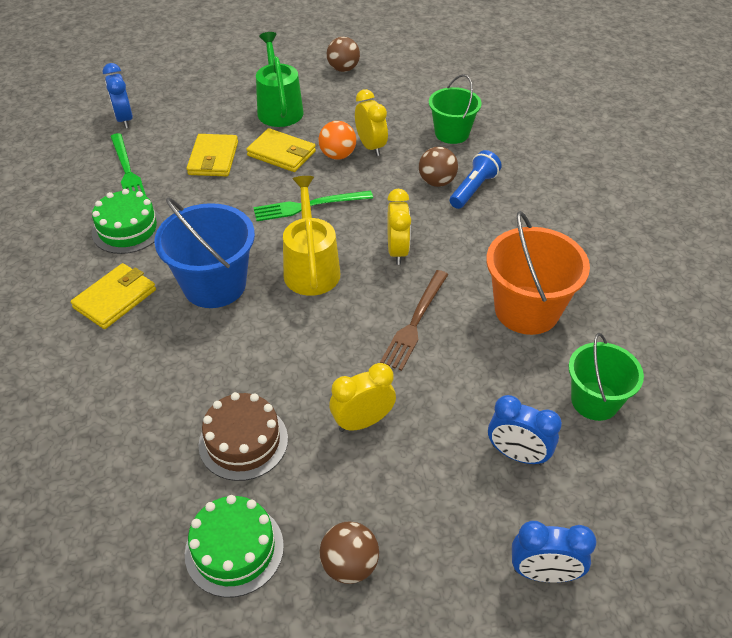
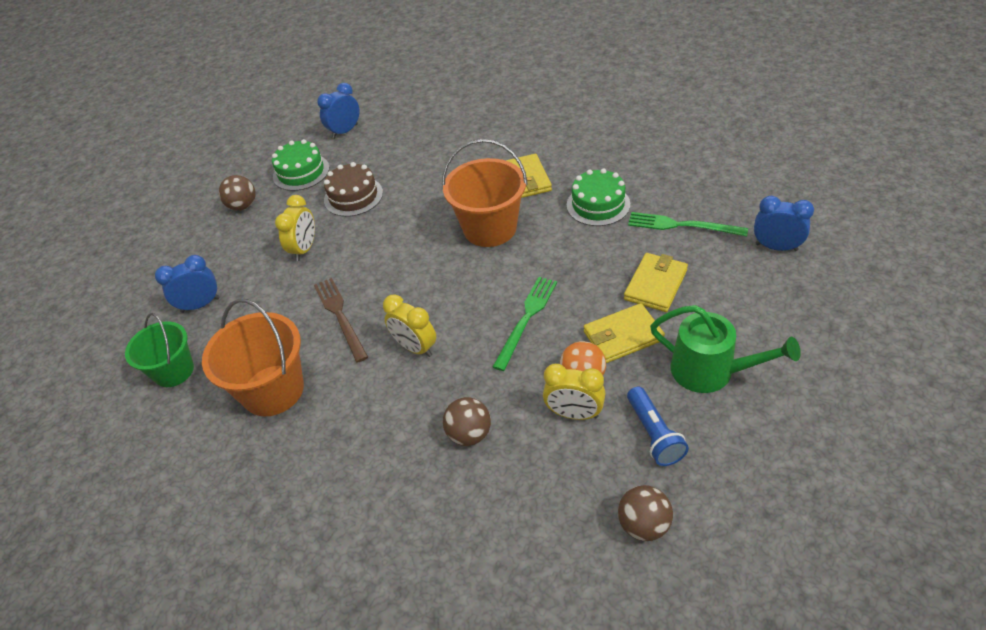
camera: 135 degrees right, 0 degrees up
(213, 158) = (655, 285): yellow wallet -> yellow wallet turned 75 degrees clockwise
(214, 285) = (490, 228): blue bucket -> orange bucket
(311, 268) = (452, 286): yellow watering can -> none
(343, 69) = (764, 481): brown ball -> brown ball (643, 525)
(452, 133) = (534, 507): green bucket -> none
(473, 189) = (431, 458): blue flashlight -> blue flashlight (654, 434)
(543, 573) = (144, 272): blue clock -> blue clock (345, 131)

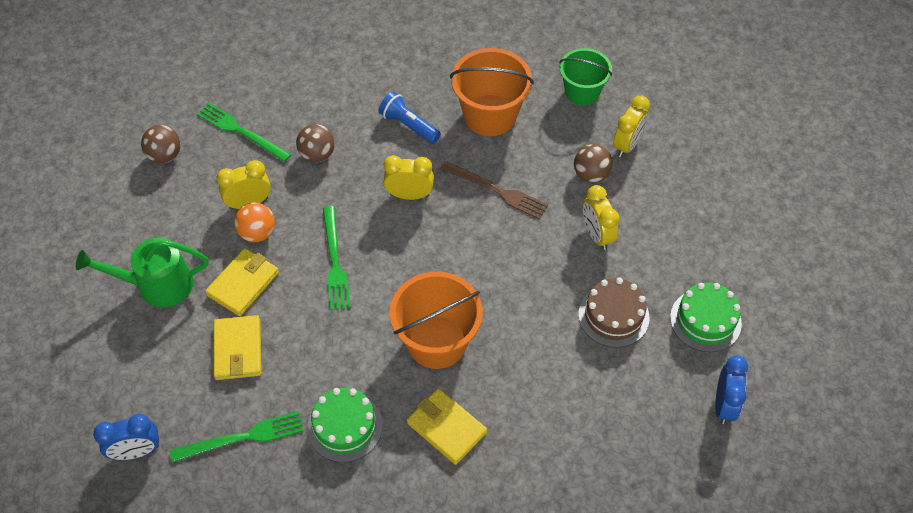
camera: 140 degrees right, 10 degrees up
(200, 305) = (627, 144): blue clock -> yellow clock
(243, 206) = (714, 251): brown ball -> brown ball (591, 175)
(534, 510) = (241, 131): none -> green fork
(654, 434) = (182, 215): blue flashlight -> blue flashlight (408, 125)

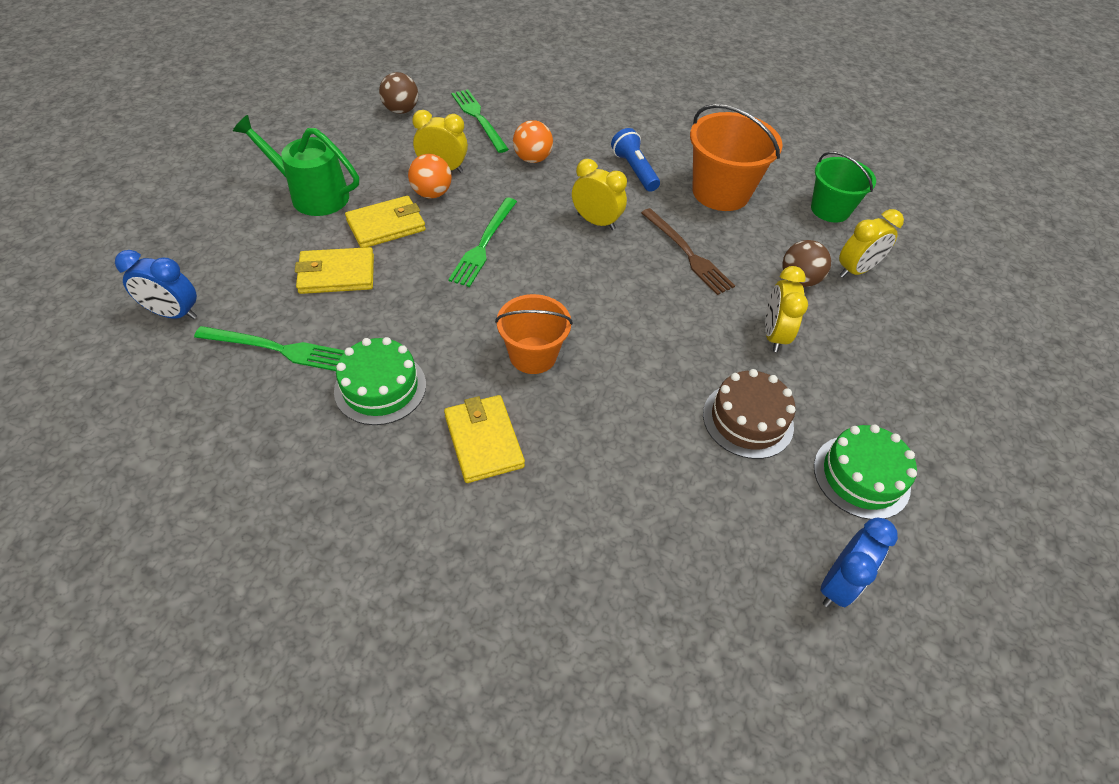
camera: 25 degrees right, 5 degrees down
(238, 350) = (336, 274): yellow wallet -> yellow wallet turned 60 degrees clockwise
(317, 154) = (532, 159): brown ball -> orange ball
(437, 342) = (533, 355): orange bucket -> orange bucket, size x0.66

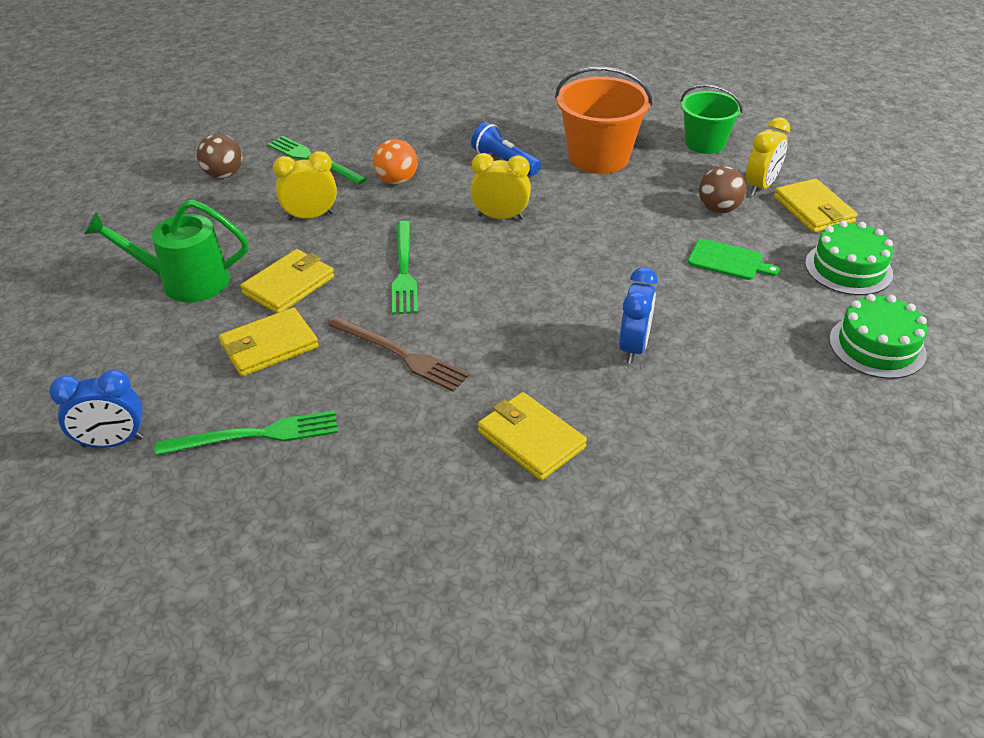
camera: 20 degrees left, 10 degrees down
(380, 387) = (394, 431): green cake -> green cake (848, 268)
(432, 193) = (315, 242): orange ball -> none
(533, 355) = (524, 351): orange bucket -> none
(687, 253) = (605, 218): brown fork -> brown fork (401, 355)
(747, 420) = (754, 336): brown cake -> none
(773, 335) = (728, 261): yellow clock -> green cutting board
(838, 584) = (915, 435): blue clock -> blue clock (633, 347)
(892, 312) = (813, 210): none -> yellow wallet

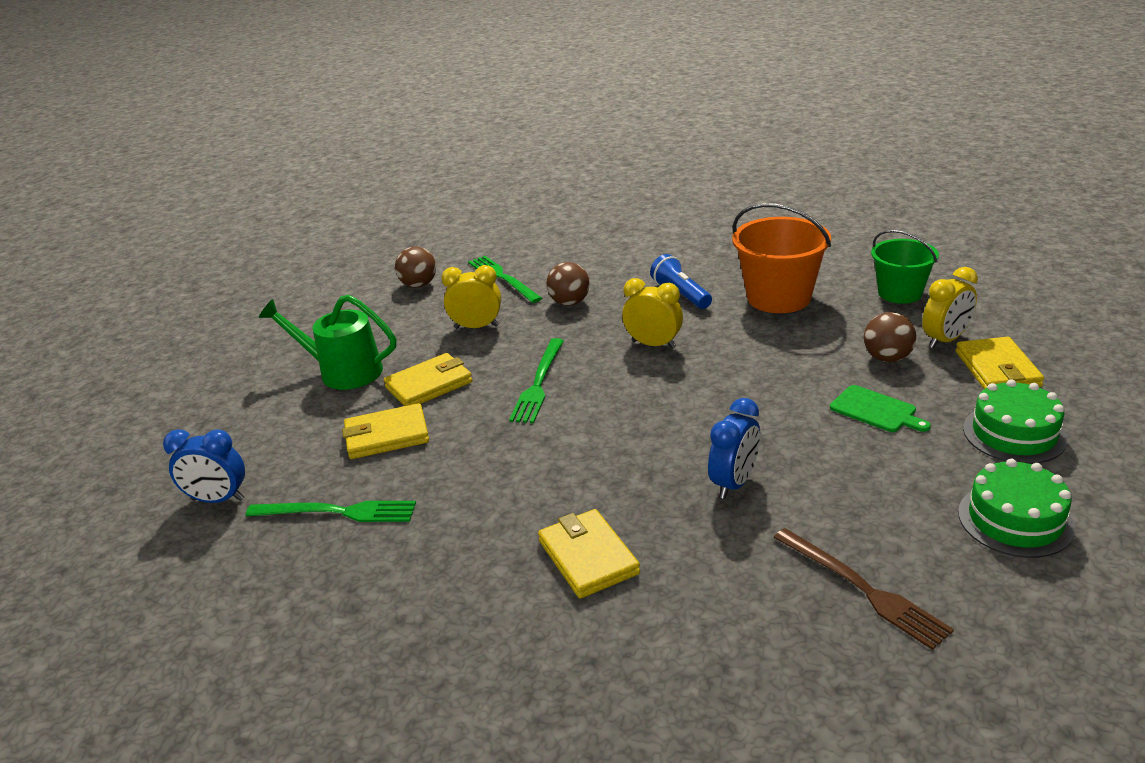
camera: 20 degrees right, 10 degrees down
(397, 180) = (569, 302): orange ball -> brown ball
(401, 355) = (500, 459): brown fork -> brown fork (863, 589)

